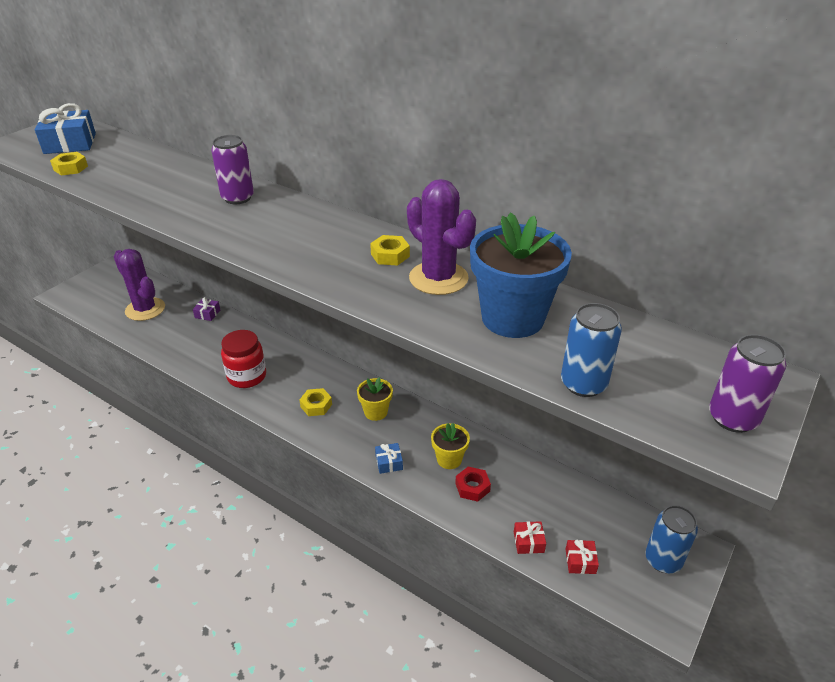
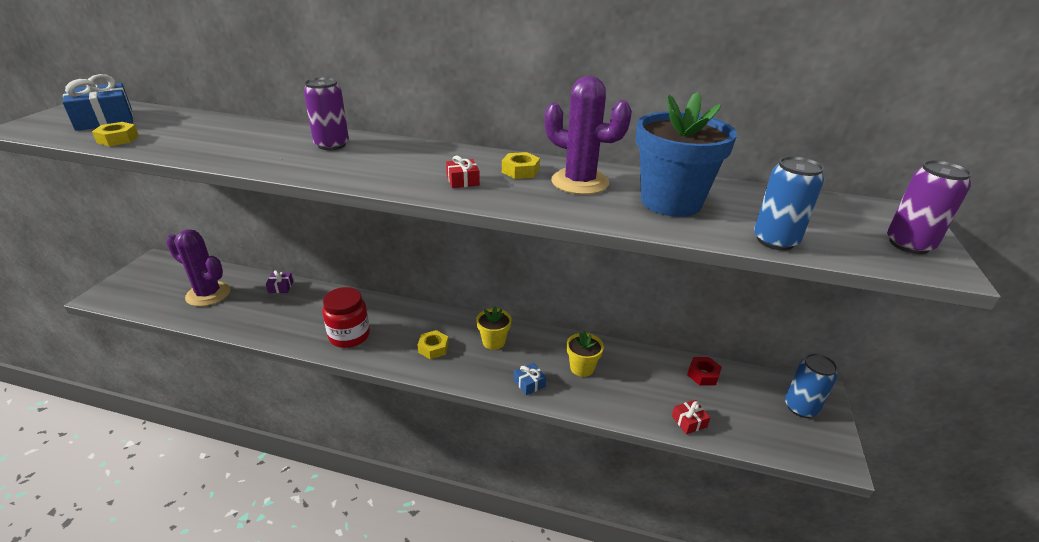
camera: 20 degrees left, 5 degrees down
(472, 487) = (615, 387): red nut -> red nut (703, 374)
(580, 561) = (740, 426): red gift -> red gift (463, 181)

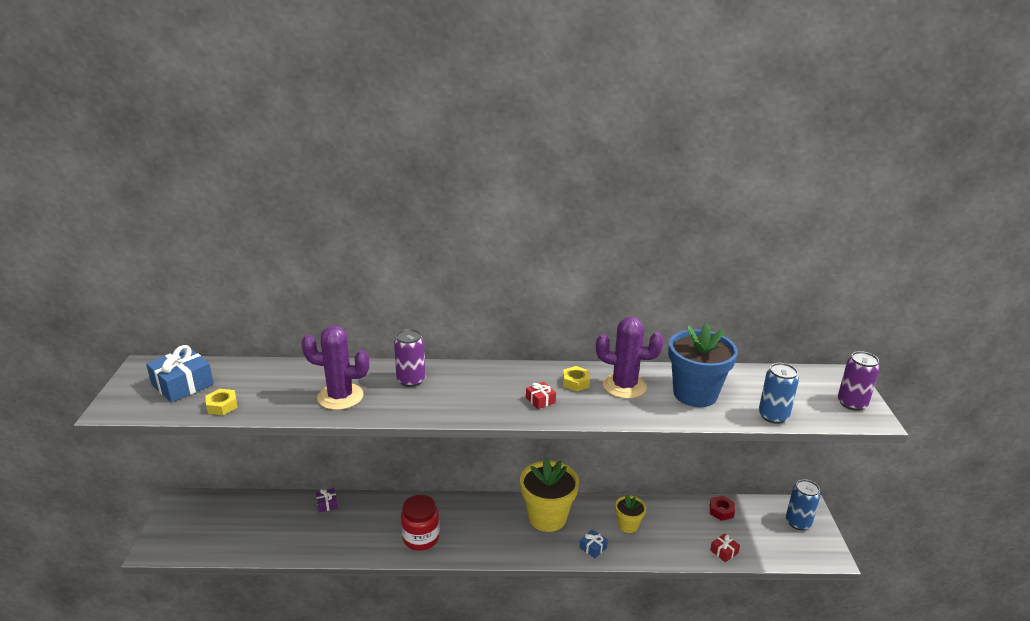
camera: 15 degrees left, 5 degrees down
(208, 294) = (261, 525): purple cactus -> purple cactus (340, 397)
(433, 348) = (500, 534): yellow nut -> none
(493, 342) = (547, 517): yellow flower pot -> yellow flower pot, size x1.92

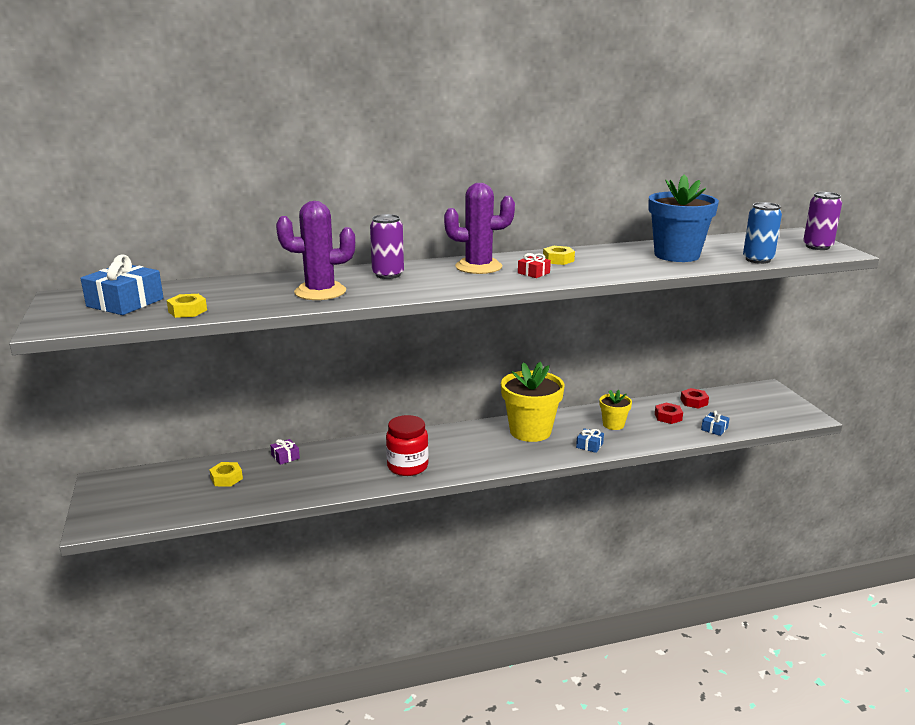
camera: 15 degrees left, 5 degrees down
(271, 519) = (226, 478): none -> yellow nut
(624, 386) = (607, 257): purple cactus -> purple cactus (478, 267)
(685, 526) = (668, 417): none -> red nut
(724, 552) = (714, 429): red gift -> blue gift
(798, 522) = (767, 399): blue can -> none

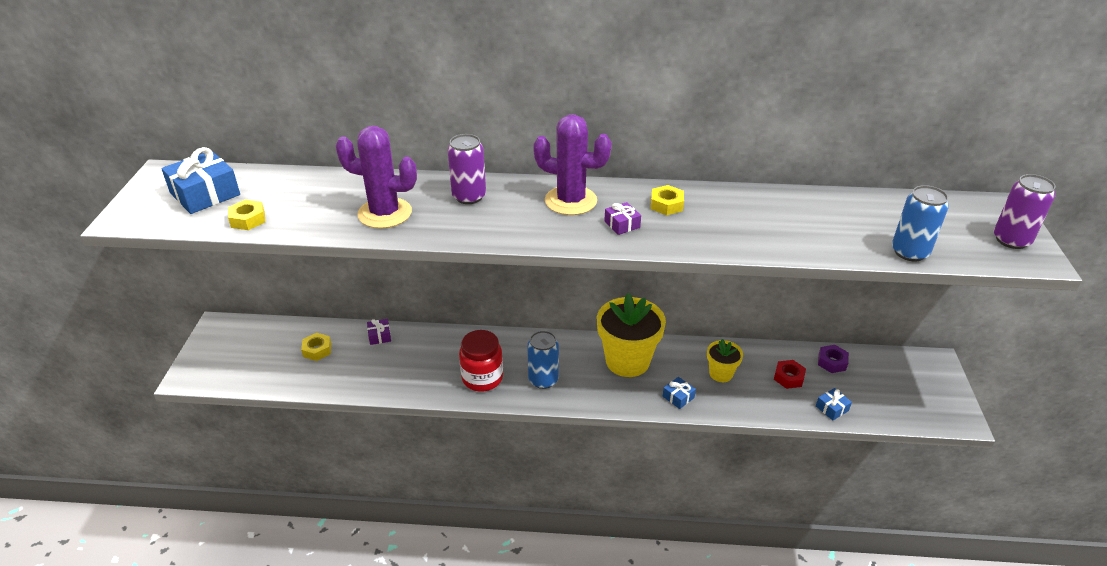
camera: 20 degrees right, 15 degrees up
(465, 457) = (543, 380): none -> blue can
(533, 273) = (622, 224): red gift -> purple gift
(676, 255) = (812, 223): blue flower pot -> none
(694, 402) = (832, 362): red nut -> purple nut

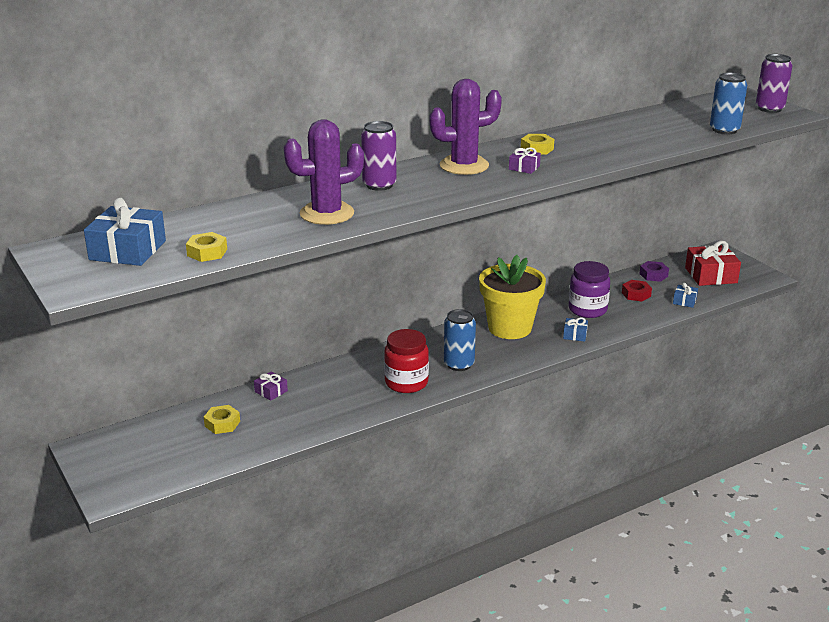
camera: 35 degrees left, 10 degrees down
(721, 374) = (587, 310): yellow flower pot -> purple jar
(895, 389) = (711, 275): none -> red gift

